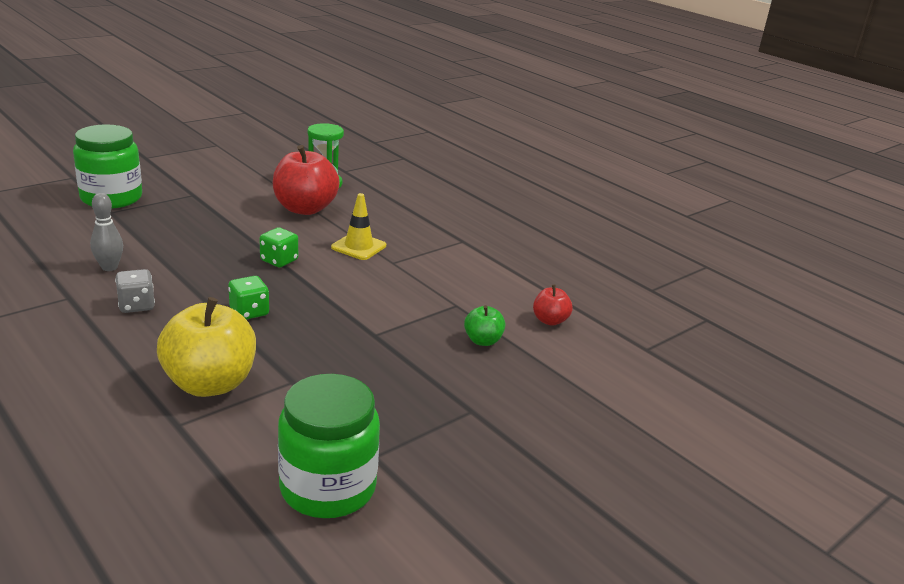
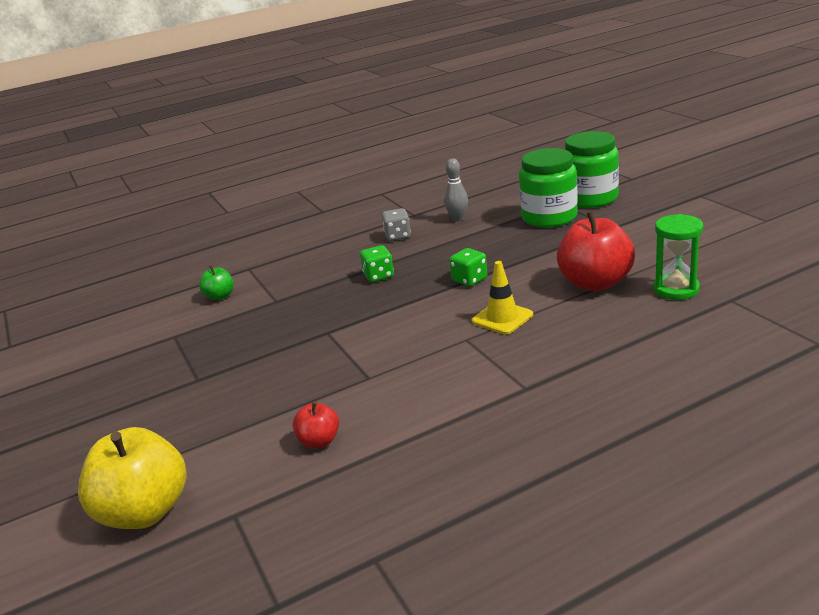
camera: 110 degrees right, 0 degrees up
(210, 383) = (287, 273): yellow apple -> yellow apple (145, 511)
(328, 488) = (157, 320): green jar -> green jar (549, 217)
(483, 341) = (296, 391): green apple -> green apple (220, 296)

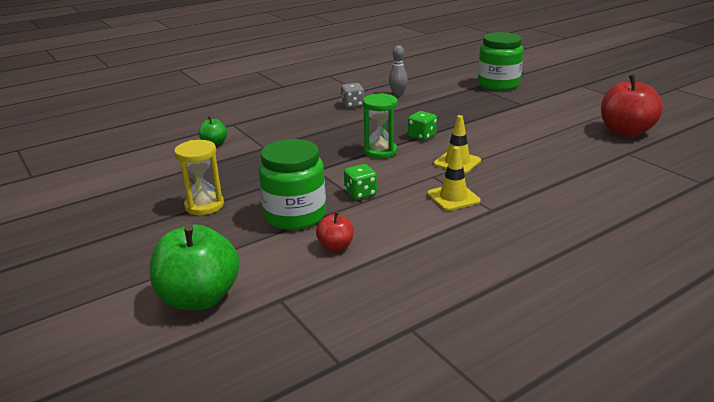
camera: 10 degrees left, 0 degrees up
(145, 511) = (199, 298): yellow apple -> green apple
(185, 384) = (204, 205): none -> yellow hourglass
(379, 276) = (346, 132): green dice -> green dice (360, 194)
(482, 370) = (453, 197): none -> yellow traffic cone
(549, 217) = (470, 96): green jar -> green jar (295, 215)
(595, 283) = (521, 140): red apple -> red apple (625, 132)
(676, 289) = (584, 146): green hourglass -> green hourglass (380, 151)

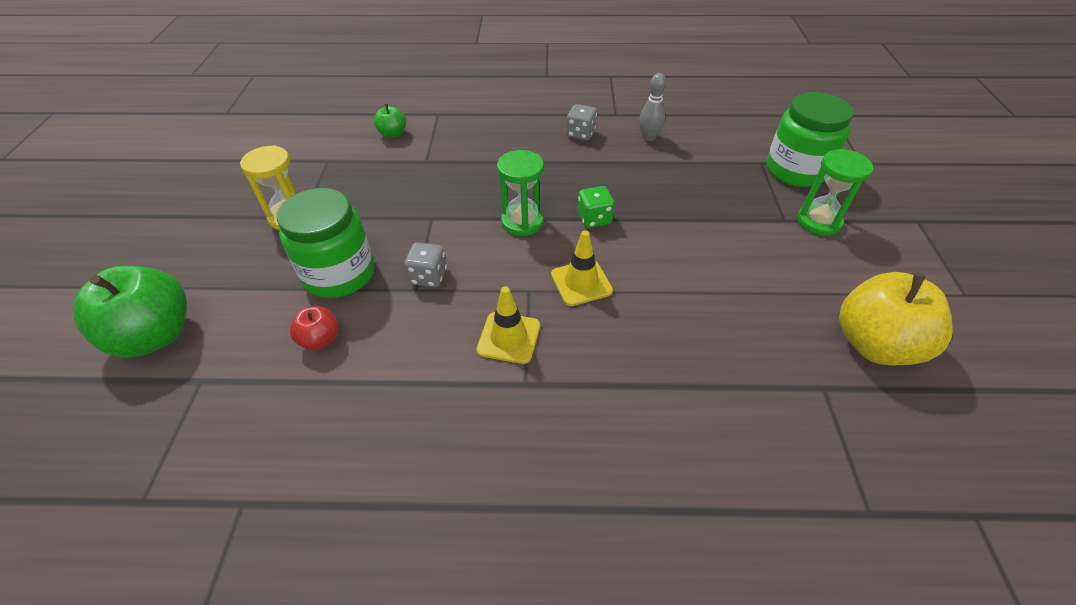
camera: 35 degrees right, 20 degrees up
(360, 194) = (428, 276): green dice -> grey dice
(538, 99) = (818, 221): none -> green hourglass
(625, 132) = (874, 344): red apple -> yellow apple

